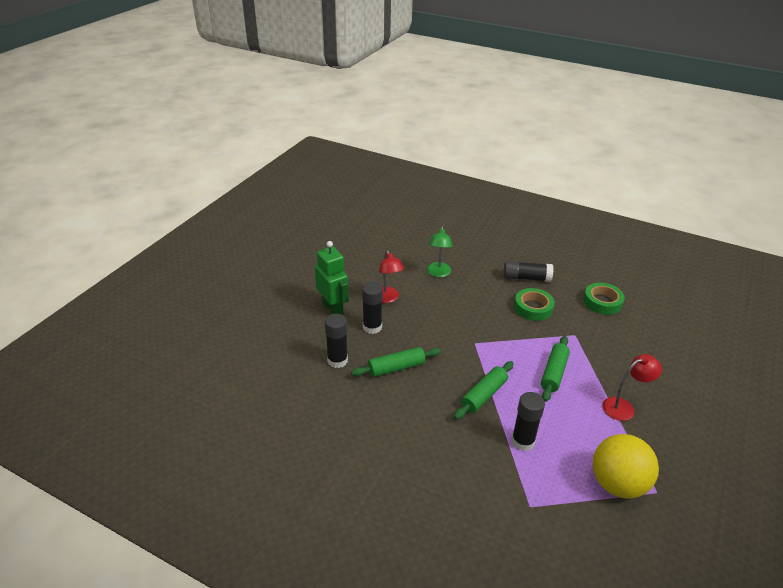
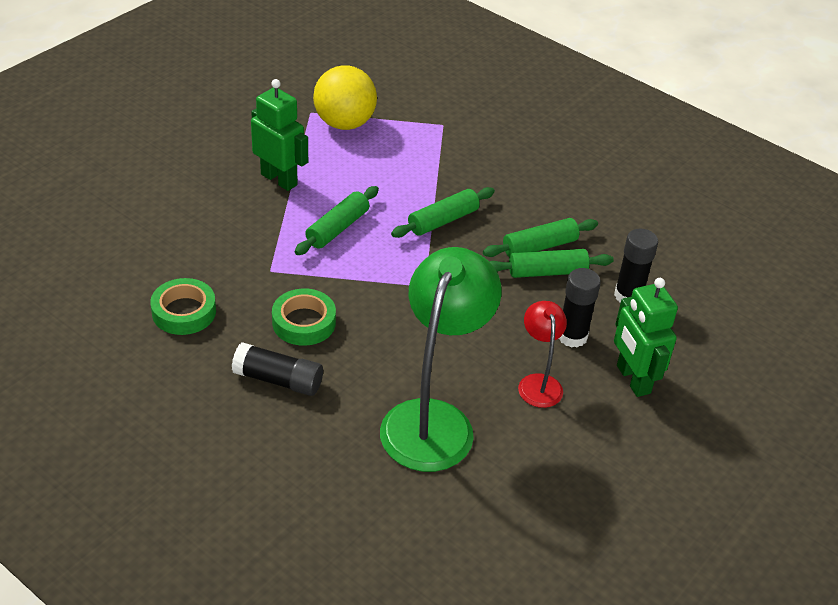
camera: 170 degrees left, 5 degrees up
(406, 387) = (539, 246): none -> green rolling pin
(438, 273) = (433, 420): green lamp -> green lamp, size x1.99
(522, 441) = (421, 170): black glue stick -> none
(624, 407) = (279, 179): red lamp -> green robot

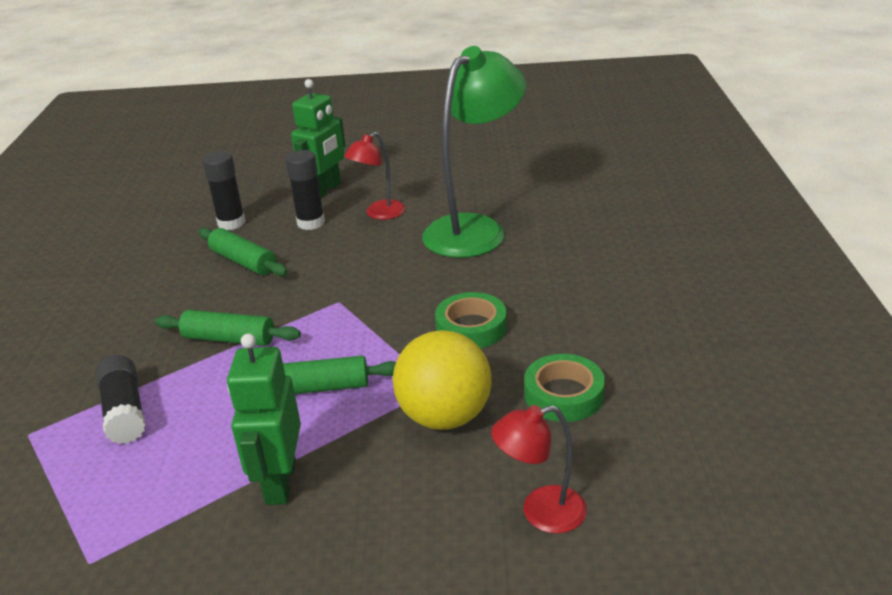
camera: 125 degrees left, 10 degrees down
(127, 242) = (541, 513): none -> red lamp
(278, 380) = (547, 300): black glue stick -> black glue stick (125, 411)
(344, 123) = (94, 511): yellow ball -> yellow ball (444, 416)
(433, 420) = (475, 229): green lamp -> green lamp turned 150 degrees clockwise
(539, 246) = (210, 279): green rolling pin -> none

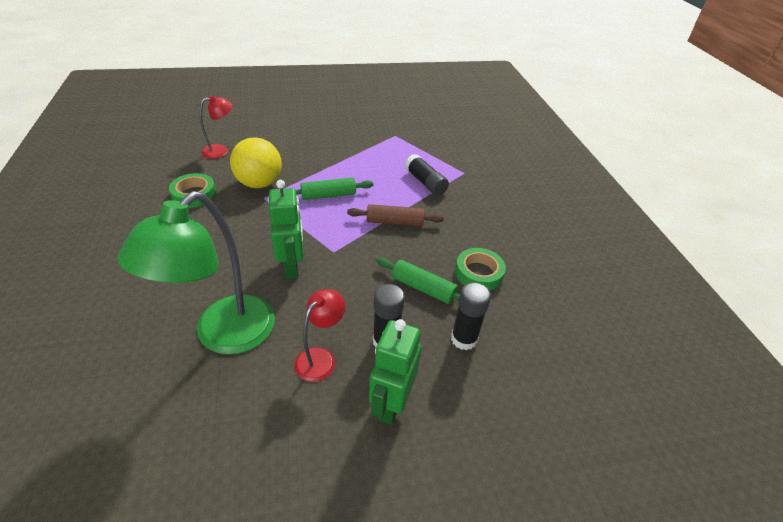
camera: 165 degrees right, 10 degrees up
(229, 339) = (395, 222): green rolling pin -> brown rolling pin
(280, 482) = (333, 158): green robot -> green robot (292, 266)
(471, 327) = (240, 233): green tape -> green tape (478, 273)

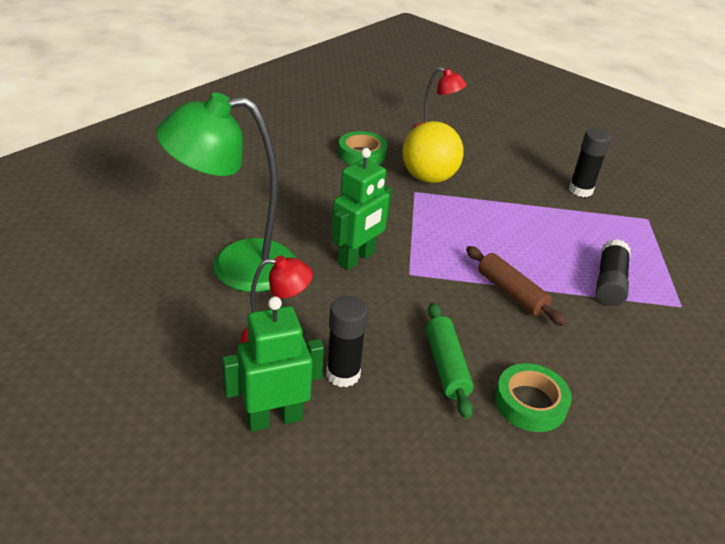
camera: 50 degrees right, 5 degrees down
(328, 195) = (478, 227): green rolling pin -> none
(464, 339) = (416, 437): black glue stick -> black glue stick (580, 190)

